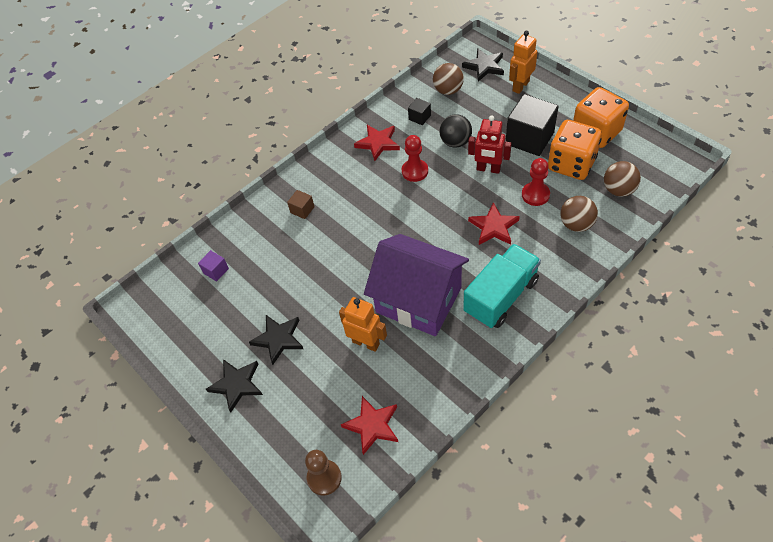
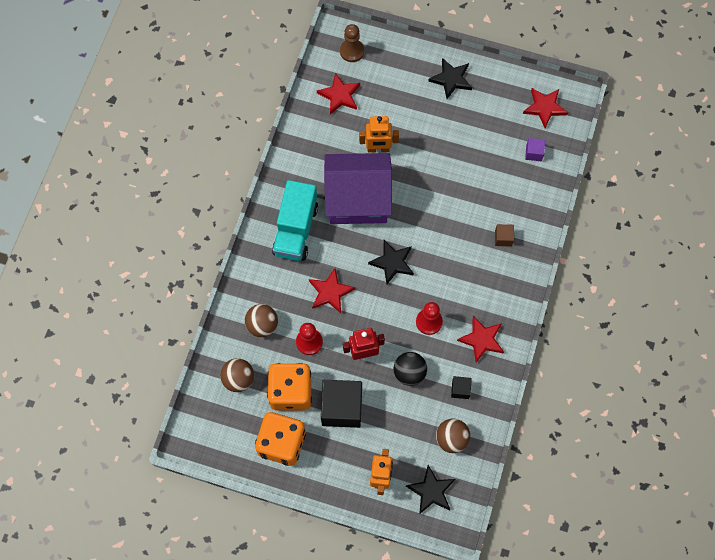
camera: 145 degrees right, 15 degrees up
(169, 309) = (544, 108): none -> red star
(278, 339) = (444, 123): black star -> black star (392, 262)

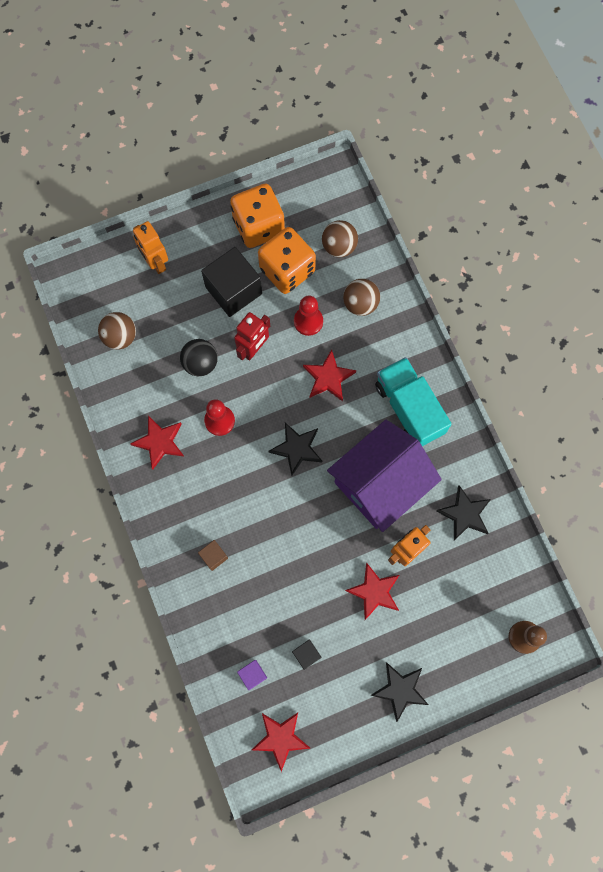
camera: 140 degrees right, 5 degrees up
(339, 95) = (491, 576): red star -> red star (374, 592)
(431, 491) = (105, 283): black star -> black star (464, 514)
(460, 389) = (145, 383): black cube -> black cube (306, 654)

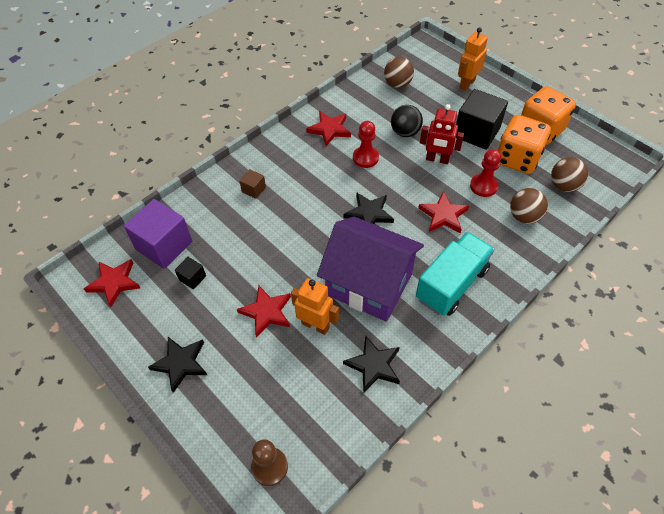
camera: 70 degrees right, 20 degrees down
(252, 674) = (164, 245): purple cube -> purple cube, size x2.16

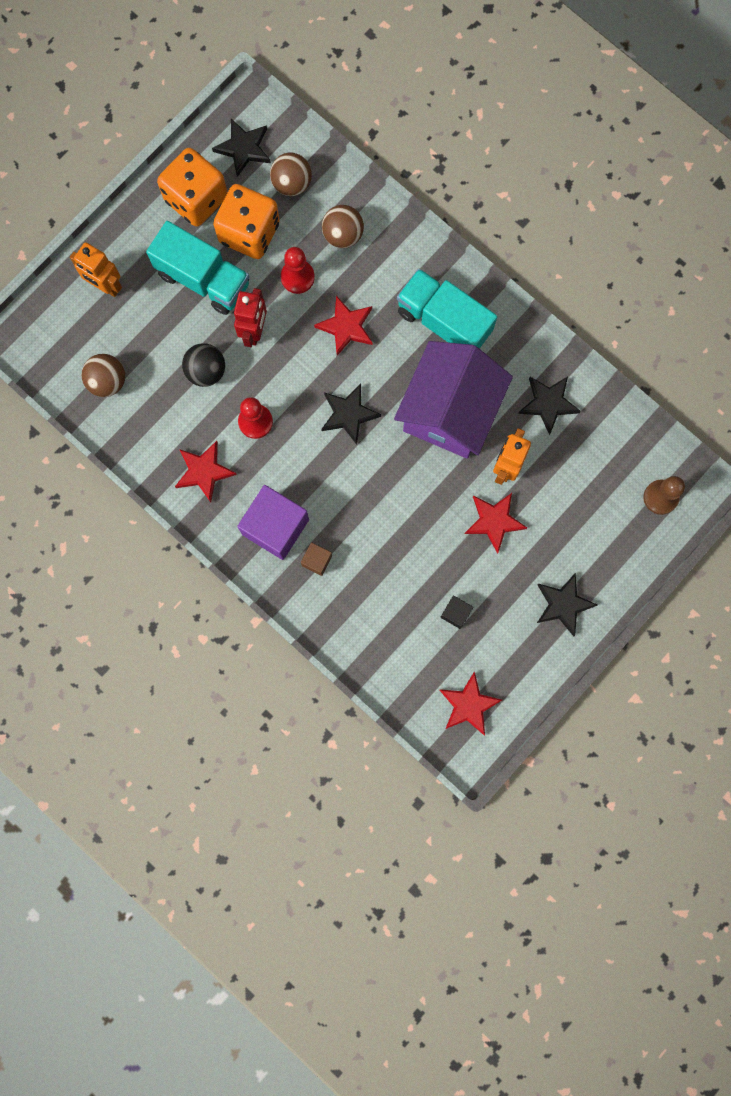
camera: 95 degrees left, 25 degrees up
(164, 245) = (412, 657): purple cube -> purple cube (275, 527)
(476, 132) = (203, 279): black cube -> turquoise truck
(588, 157) = (244, 148): none -> black star

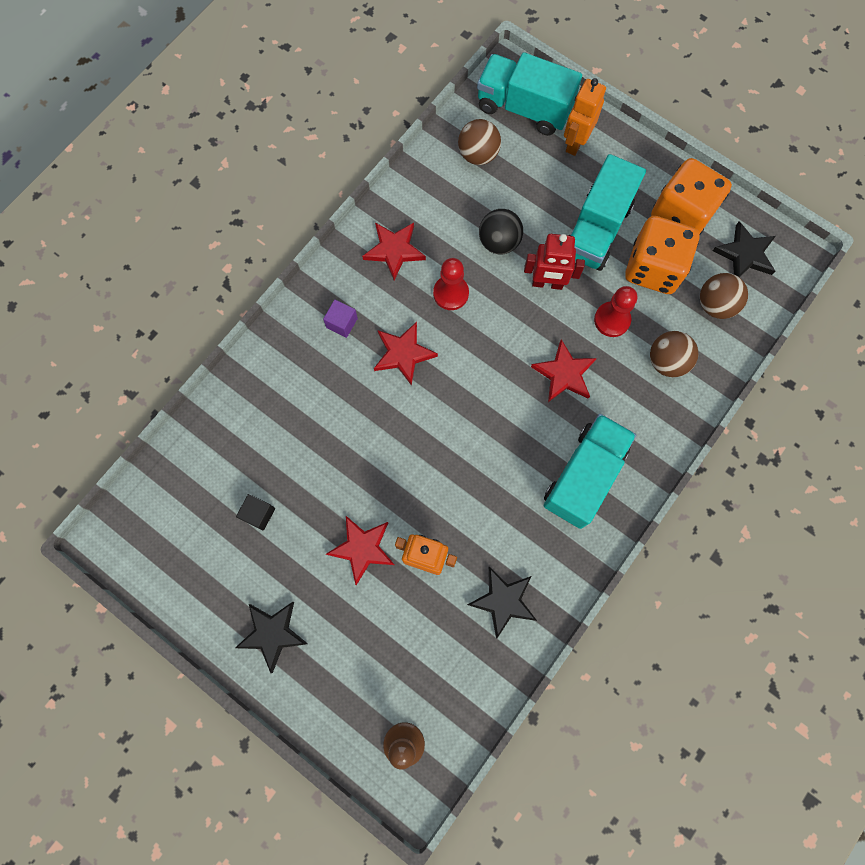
camera: 85 degrees right, 5 degrees down
(60, 331) = (524, 108): none -> turquoise truck
(275, 527) = (342, 323): purple cube -> purple cube, size x0.46
(317, 560) = (309, 366): brown cube -> none
(349, 414) = (468, 384): black star -> none
(449, 411) = (482, 490): purple house -> none
(468, 705) = (159, 535): red star -> red star (403, 354)

